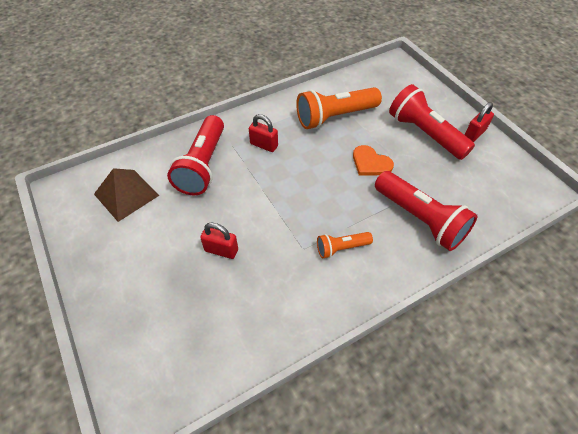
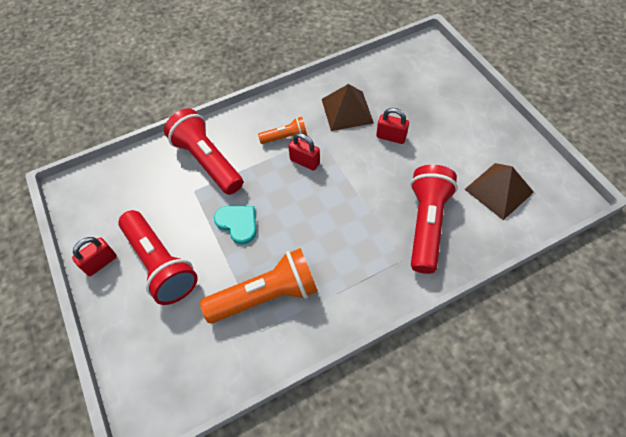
camera: 175 degrees left, 5 degrees up
(264, 145) = (358, 251): red padlock -> red padlock (305, 161)
(270, 285) = (347, 111): none -> brown pyramid
(370, 163) = (238, 223): orange heart -> turquoise heart

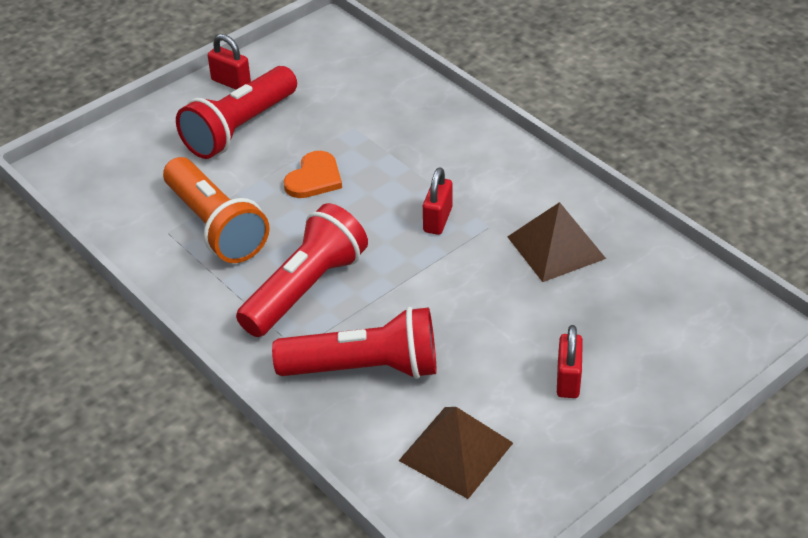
camera: 75 degrees right, 15 degrees down
(207, 161) = (406, 127): red flashlight -> red flashlight (305, 288)
(238, 223) = (314, 178): turquoise heart -> orange heart
(285, 137) = (476, 191): orange flashlight -> none
(391, 137) = (520, 306): red padlock -> red padlock (568, 380)

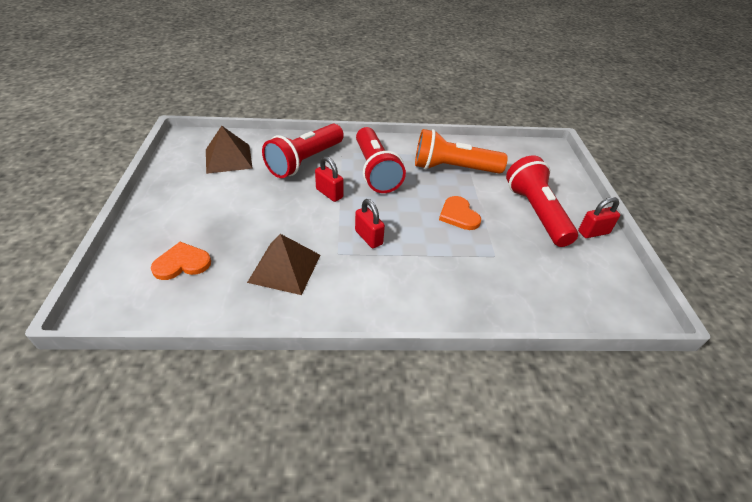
camera: 125 degrees right, 0 degrees up
(568, 380) = (204, 208): red padlock -> red padlock (329, 193)
(651, 322) = (182, 263): none -> orange heart

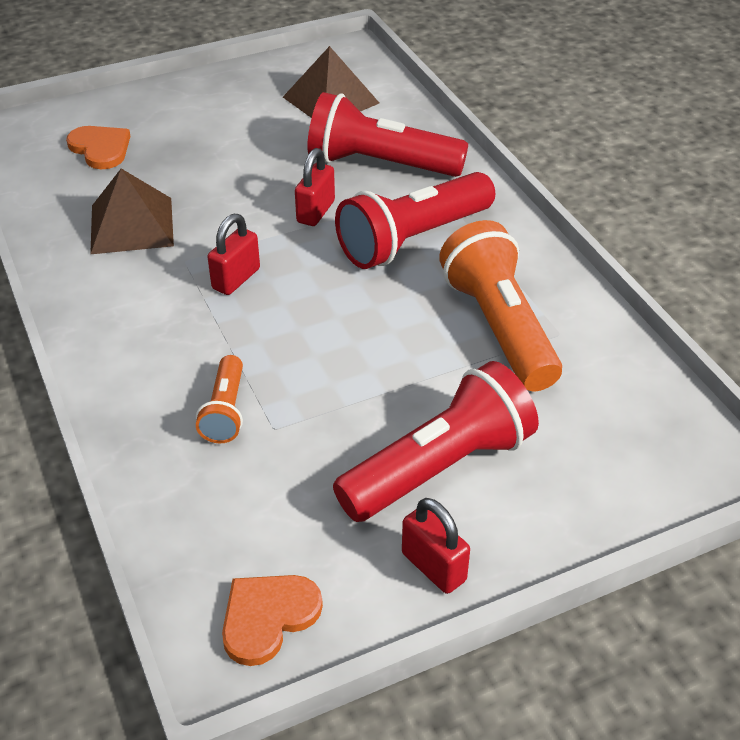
camera: 70 degrees right, 0 degrees up
(458, 215) = (358, 363): orange heart -> orange heart (268, 617)
(476, 270) = (225, 411): none -> orange flashlight

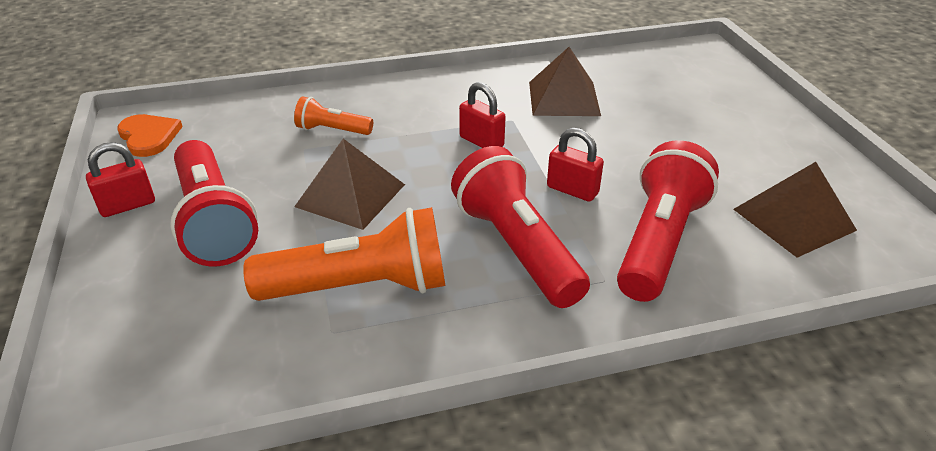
camera: 100 degrees right, 5 degrees down
(100, 148) = (676, 86): orange heart -> none
(361, 364) = (350, 195): none -> brown pyramid

